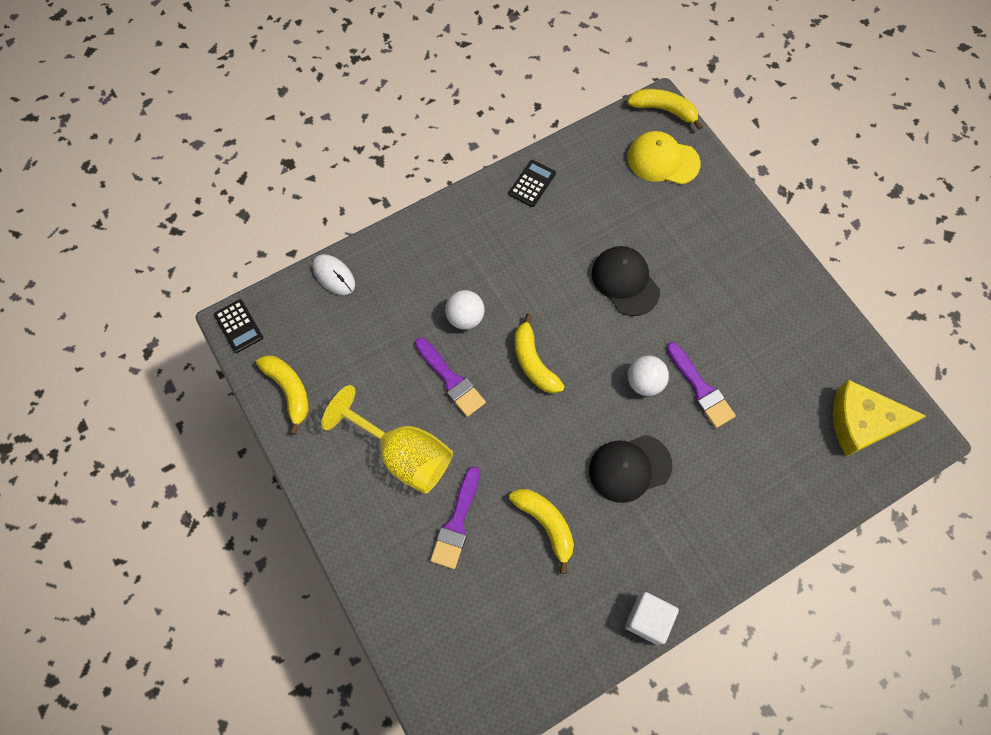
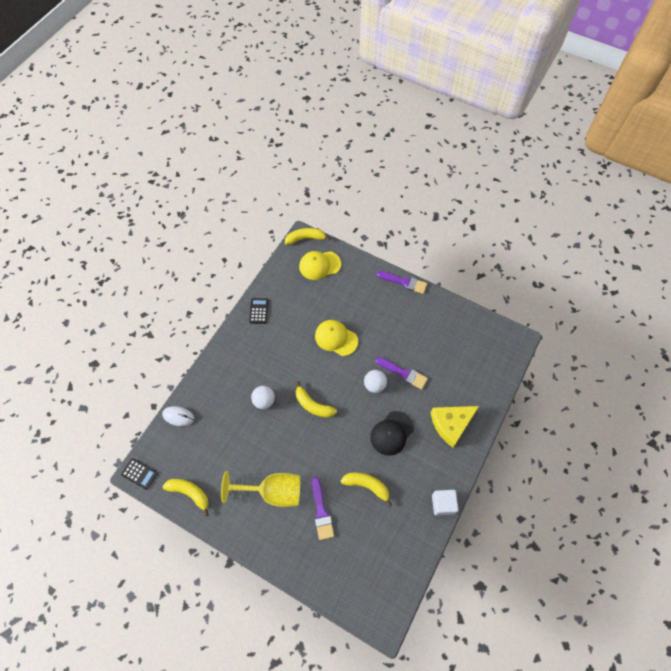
camera: 30 degrees left, 5 degrees down
(451, 379) = (275, 438): purple brush -> purple brush (404, 282)
(625, 281) = (336, 338): black cap -> yellow cap
(861, 422) = (487, 349): yellow cheese -> yellow cheese (451, 424)

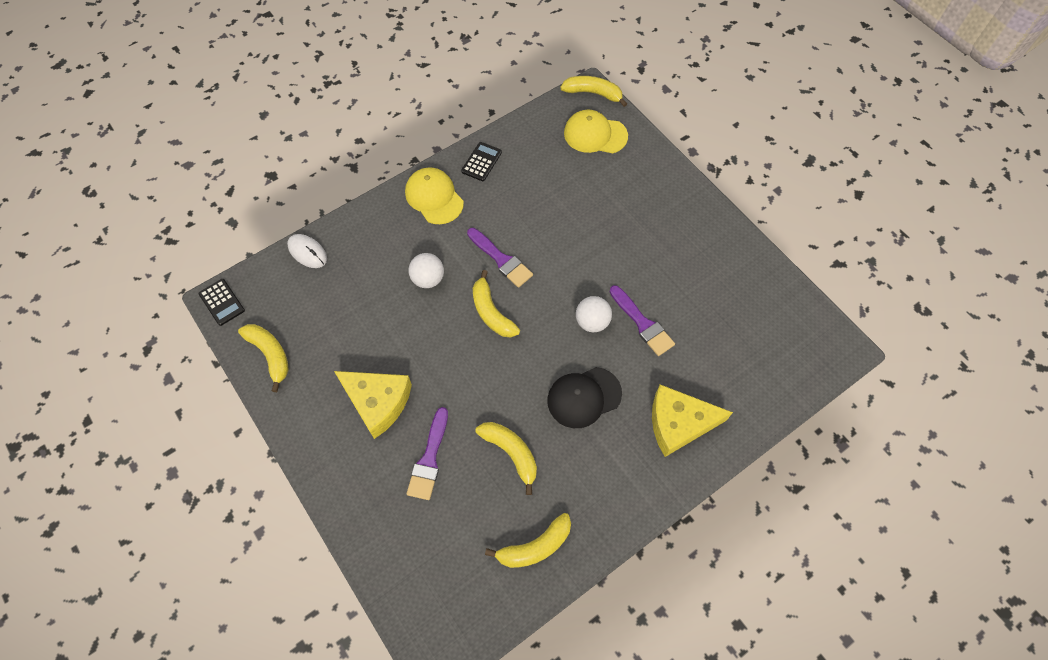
camera: 25 degrees right, 0 degrees up
(273, 492) = (378, 402): yellow goblet -> yellow cheese
(336, 338) = (569, 238): yellow cap -> yellow cap (434, 197)
(404, 282) = (706, 201): purple brush -> purple brush (501, 259)
(407, 534) = (535, 547): none -> yellow banana
(443, 504) = (609, 530): white cube -> none

